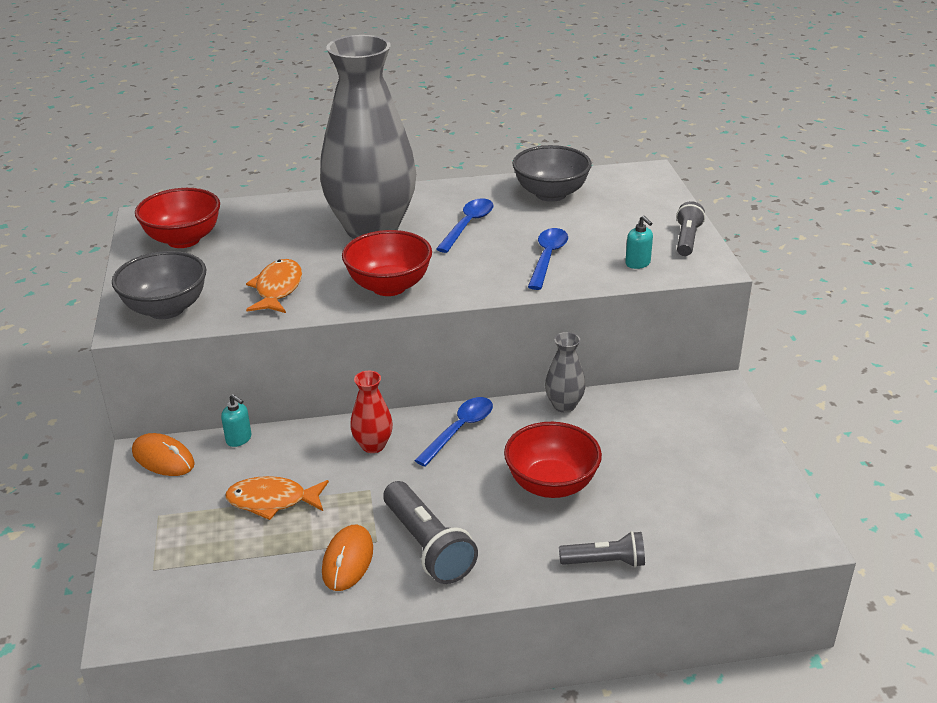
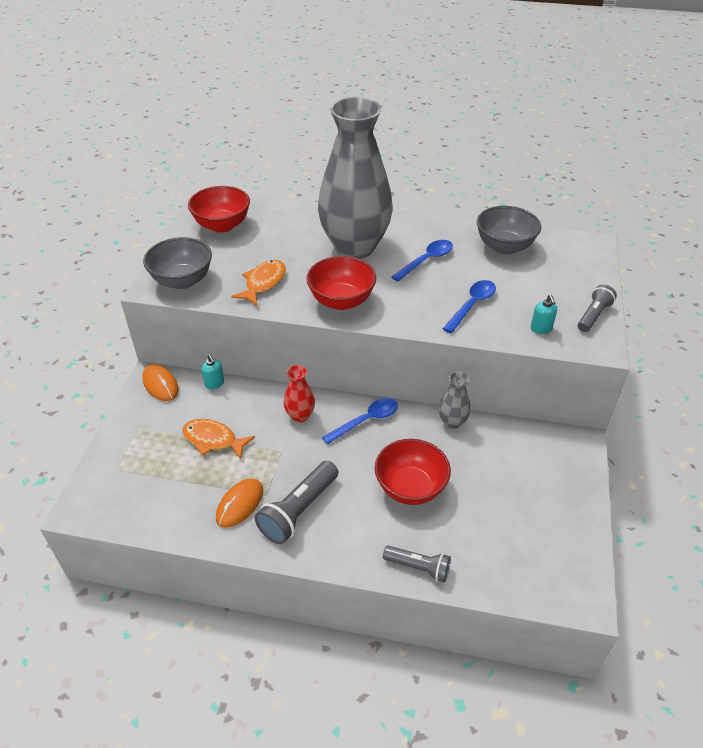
camera: 20 degrees right, 10 degrees up
(428, 546) = (299, 510): grey flashlight -> grey flashlight turned 45 degrees clockwise

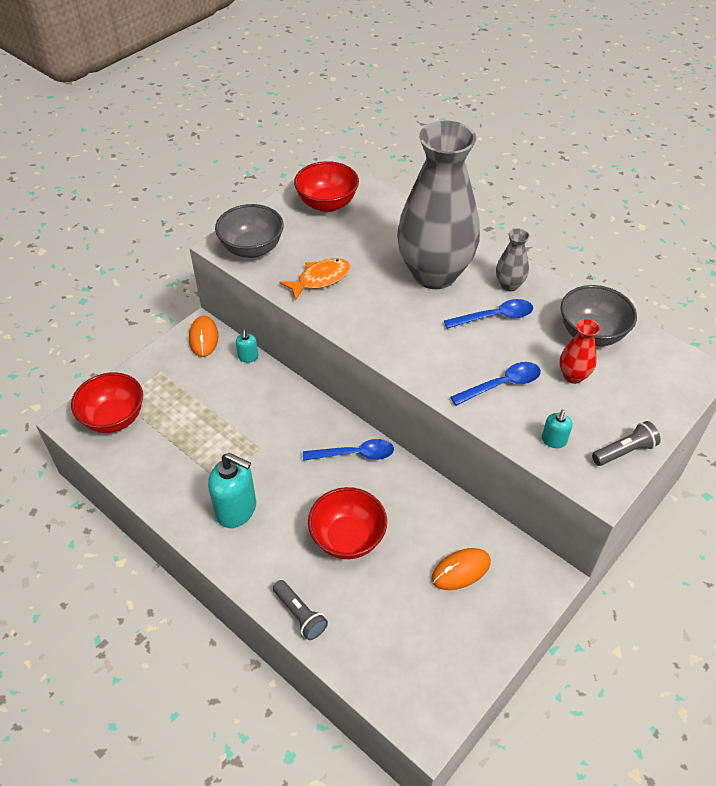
camera: 30 degrees right, 5 degrees up
(213, 440) = (211, 410): orange fish -> none
(240, 504) = (193, 479): orange mouse -> orange mouse (461, 570)
(299, 510) = (236, 510): grey flashlight -> turquoise soap dispenser
(300, 415) = (300, 421): red vase -> red vase (573, 376)
(341, 301) = (377, 327): red bowl -> red bowl (114, 418)
(452, 422) = (435, 494): grey vase -> grey vase (509, 285)

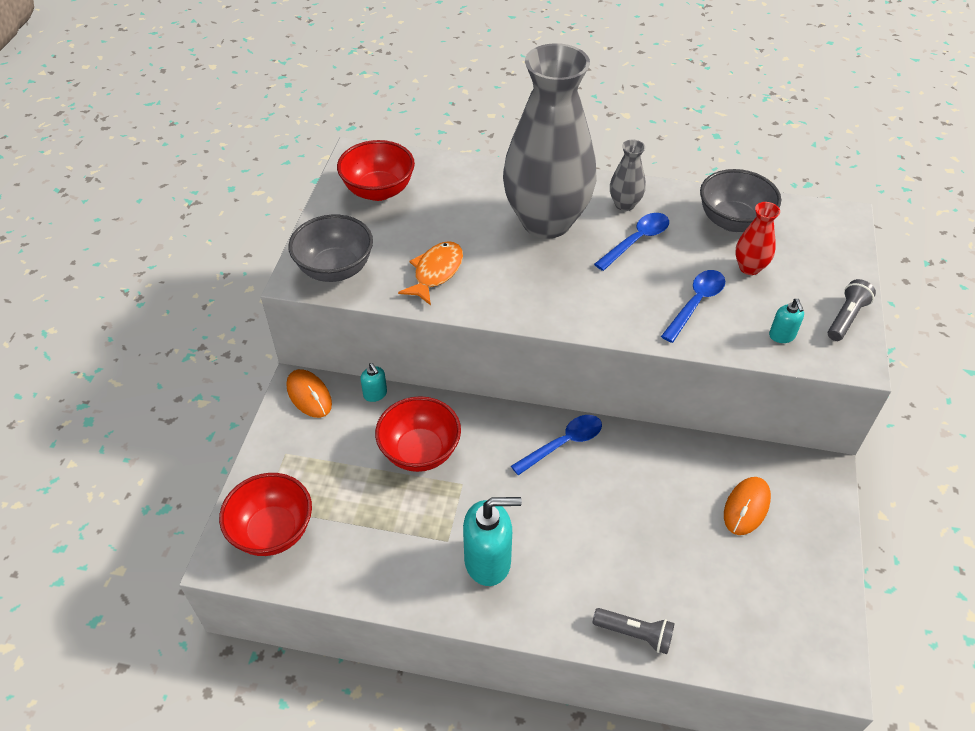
camera: 30 degrees left, 0 degrees up
(347, 538) = (621, 532): red bowl -> red bowl (420, 452)

